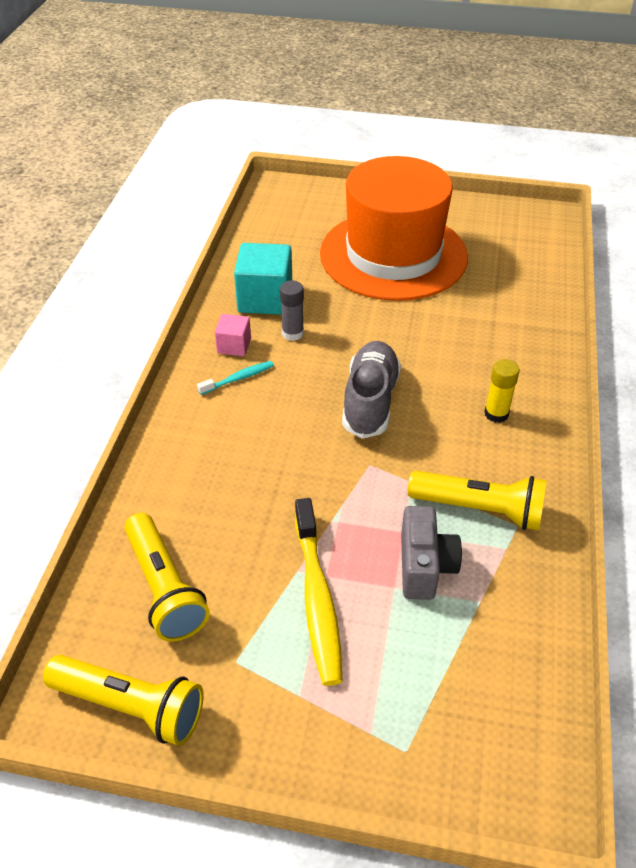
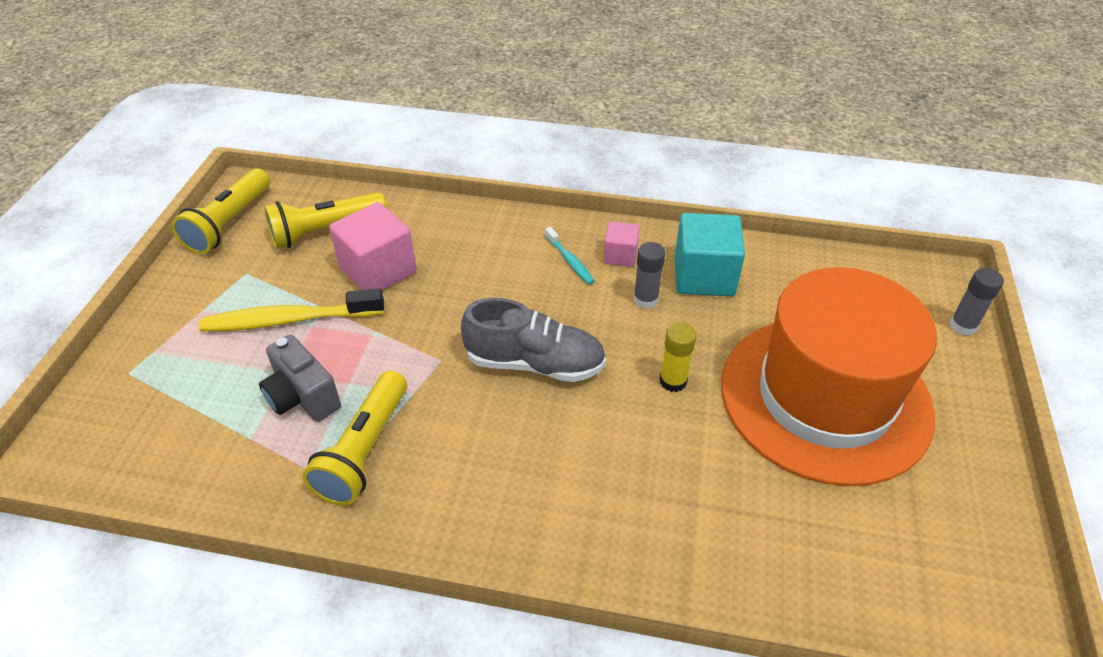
camera: 90 degrees right, 0 degrees up
(240, 527) = (378, 270): none -> pink cube
(323, 189) = (962, 326): none -> grey glue stick
(424, 567) = (302, 397): grey camera -> grey camera turned 45 degrees clockwise
(496, 414) = (510, 484): yellow glue stick -> yellow glue stick (673, 381)

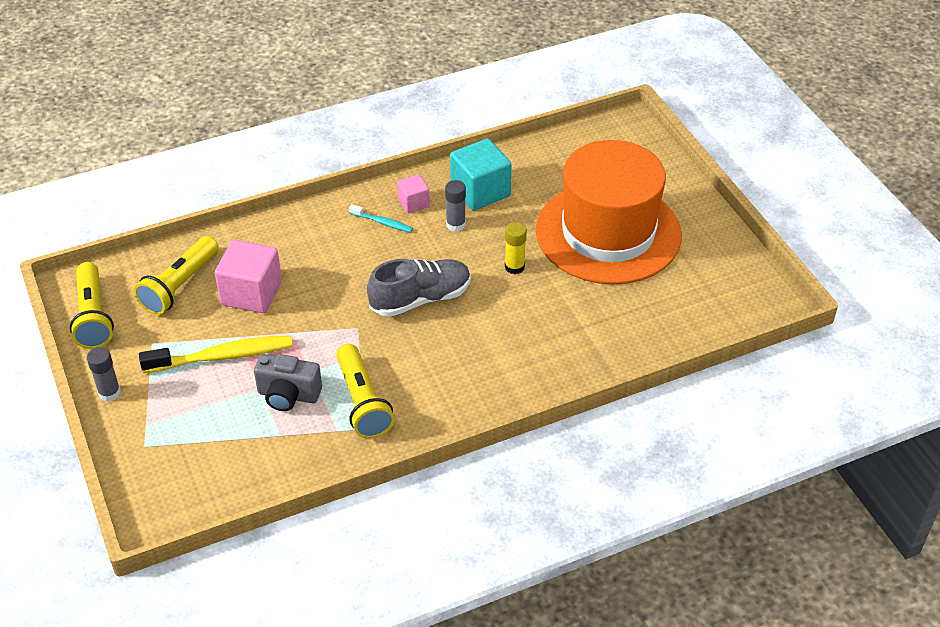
camera: 35 degrees left, 0 degrees up
(289, 320) = (223, 356): yellow toothbrush -> yellow toothbrush turned 150 degrees counterclockwise
(962, 326) = (655, 151): grey glue stick -> grey glue stick (109, 393)

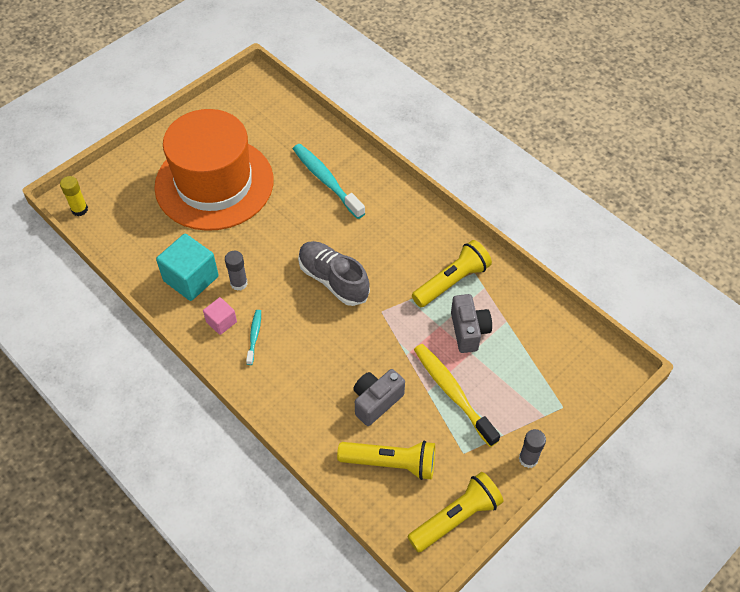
camera: 110 degrees left, 10 degrees up
(251, 293) = (376, 401): pink cube -> grey camera
(514, 267) = (274, 231): yellow glue stick -> yellow glue stick (79, 209)
(572, 329) = (326, 180): none -> turquoise toothbrush

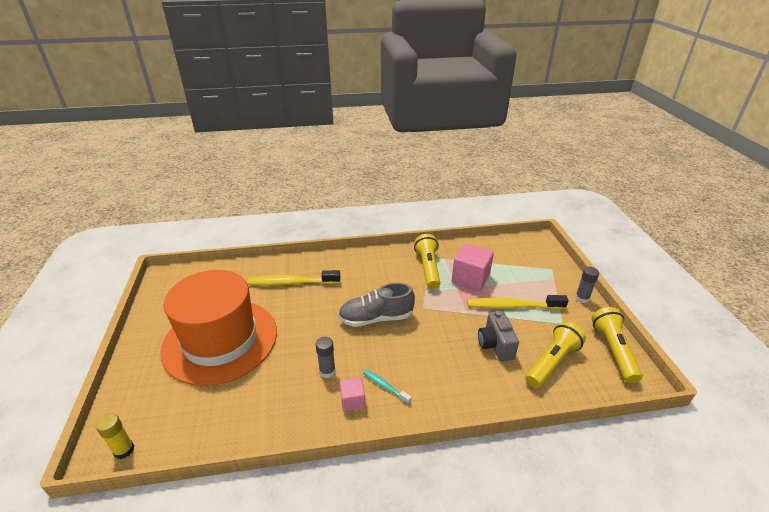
camera: 55 degrees left, 20 degrees down
(191, 278) = (291, 400): turquoise cube -> none
(326, 180) = (291, 283): turquoise toothbrush -> yellow toothbrush
(468, 331) = (470, 278): grey camera -> pink cube

